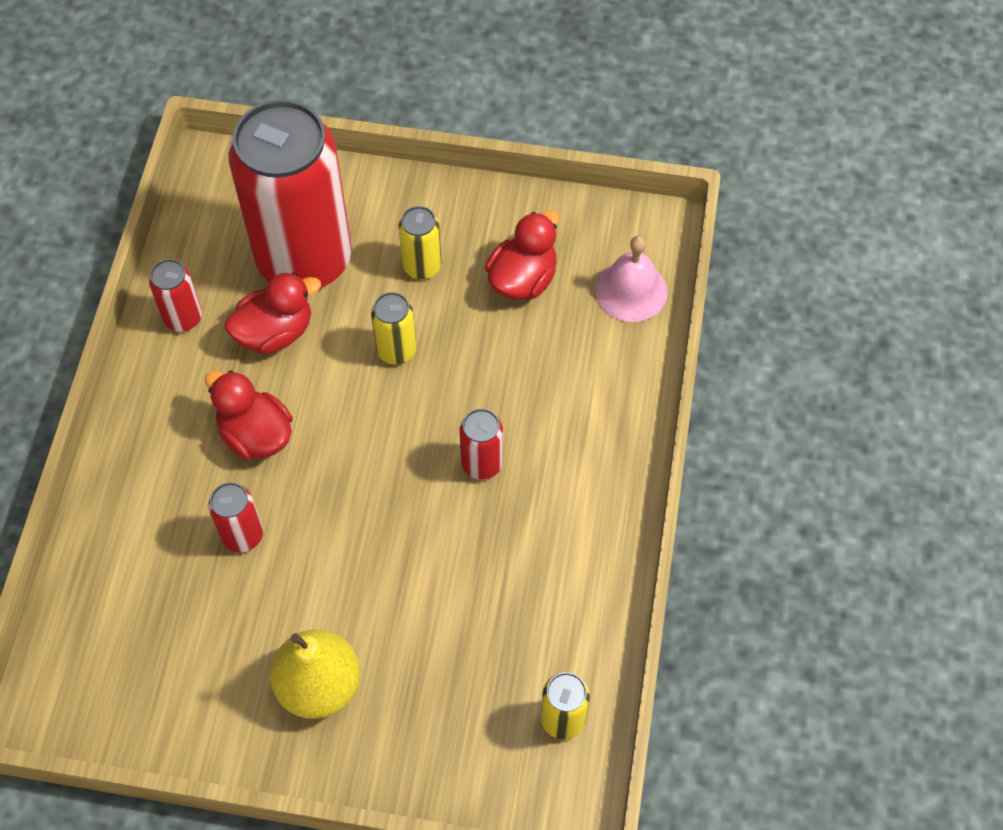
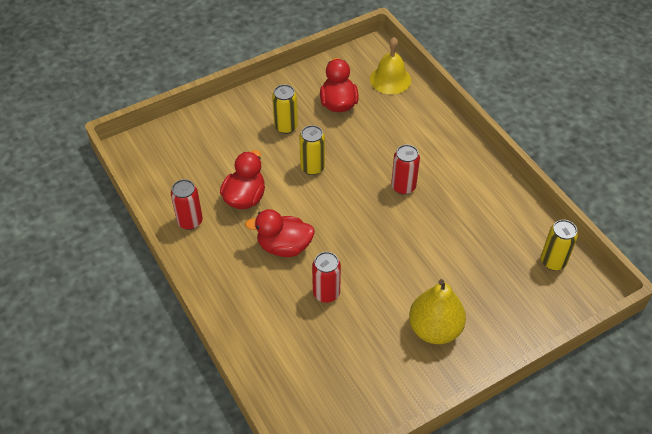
camera: 40 degrees left, 10 degrees down
(304, 259) = (225, 159): red can -> none
(631, 290) = (390, 79): pink bell -> yellow bell

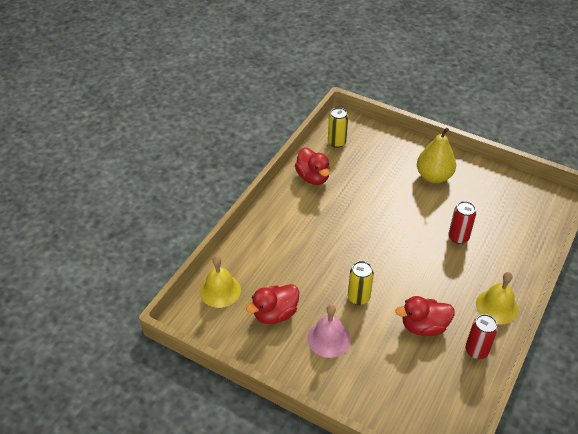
camera: 120 degrees left, 5 degrees down
(219, 269) = (497, 306): none -> yellow bell
(284, 246) = (444, 278): red duck -> red duck (313, 177)
(286, 126) = (329, 338): yellow can -> pink bell
(403, 187) = (333, 235): red can -> none

